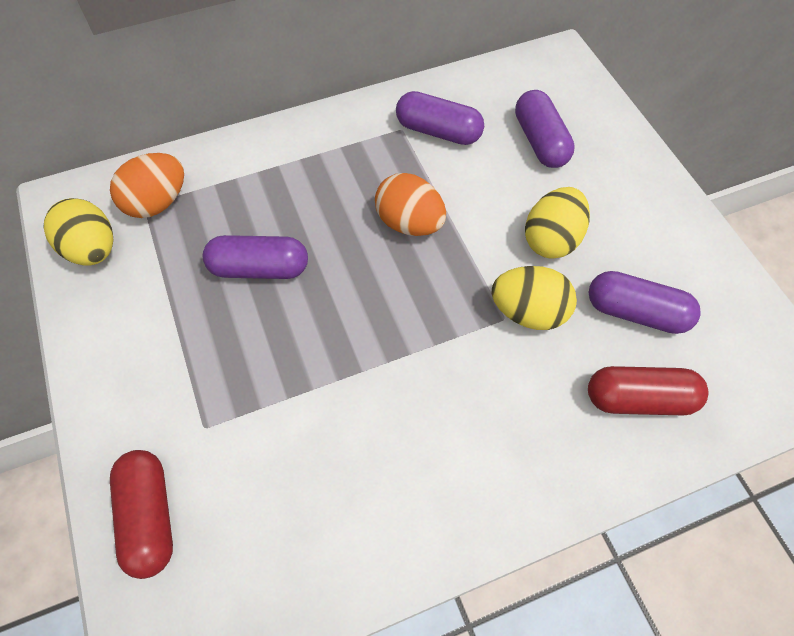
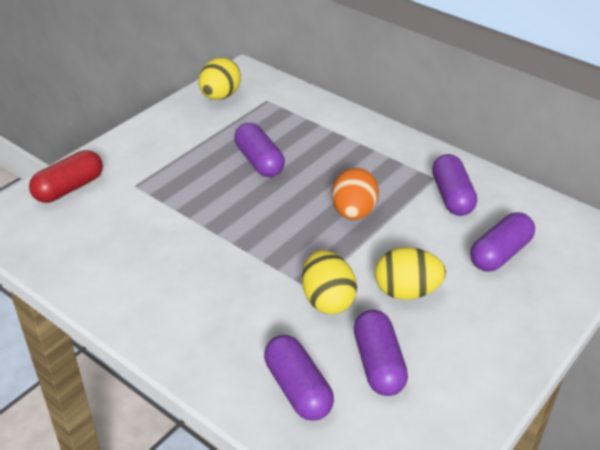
camera: 60 degrees right, 20 degrees down
(157, 203) = (272, 104): orange egg -> none
(639, 399) = (298, 389): red capsule -> purple capsule

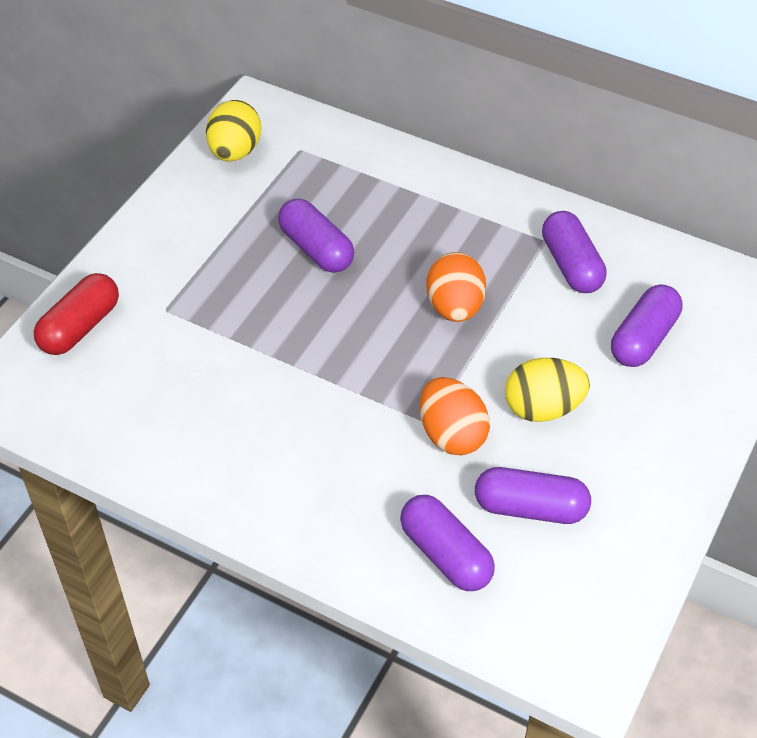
camera: 10 degrees left, 10 degrees up
(327, 300) = (452, 435): yellow egg -> orange egg
(378, 364) = (530, 508): purple capsule -> purple capsule turned 60 degrees counterclockwise

